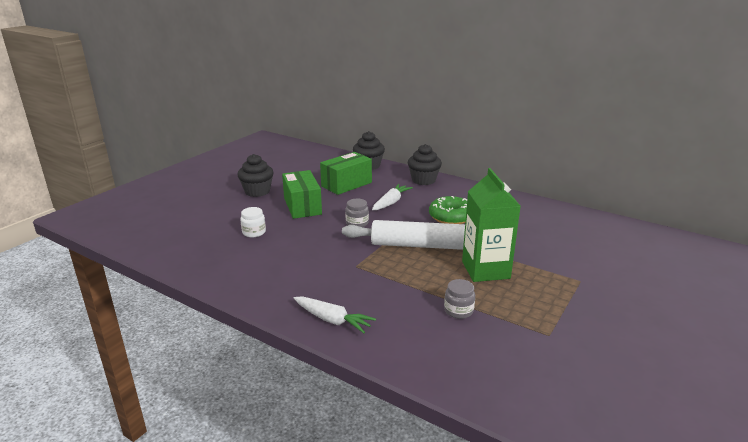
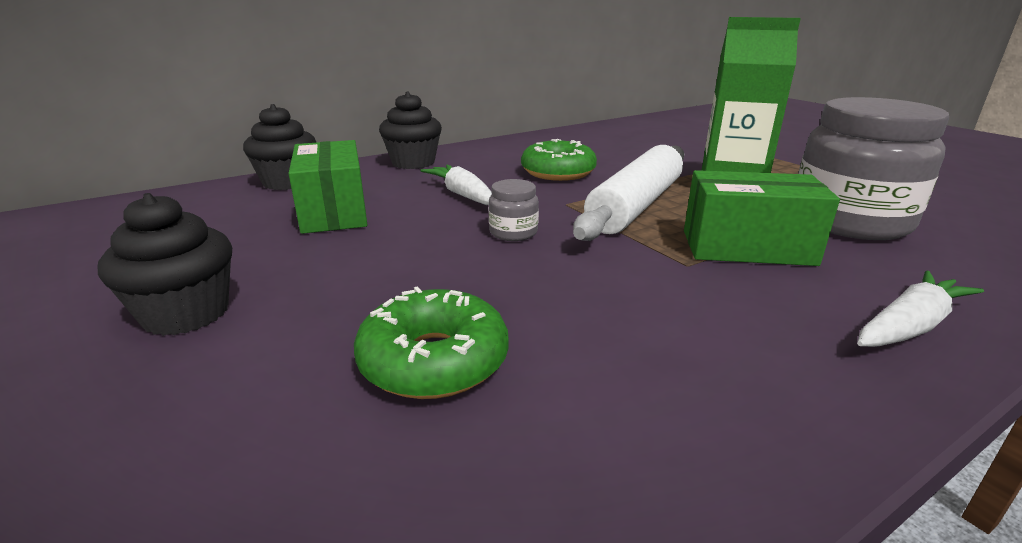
camera: 65 degrees left, 0 degrees up
(254, 232) = (434, 361): white jar -> green donut
(302, 206) = (368, 269): green box -> green box (747, 247)
(458, 310) = (849, 221): grey jar -> grey jar, size x2.38

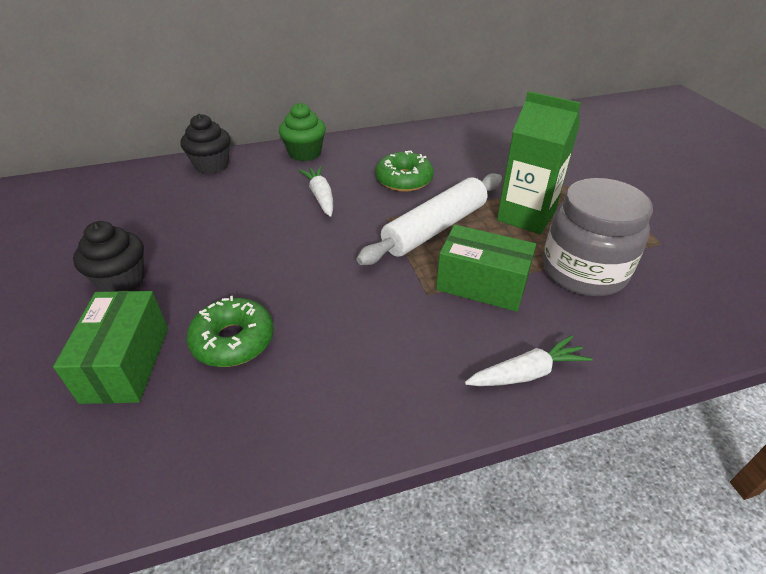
camera: 15 degrees right, 15 degrees up
(334, 211) = (229, 202): green box -> green box (126, 363)
(413, 163) = (305, 153): black cupcake -> green cupcake
(513, 232) = (333, 243): grey jar -> none

